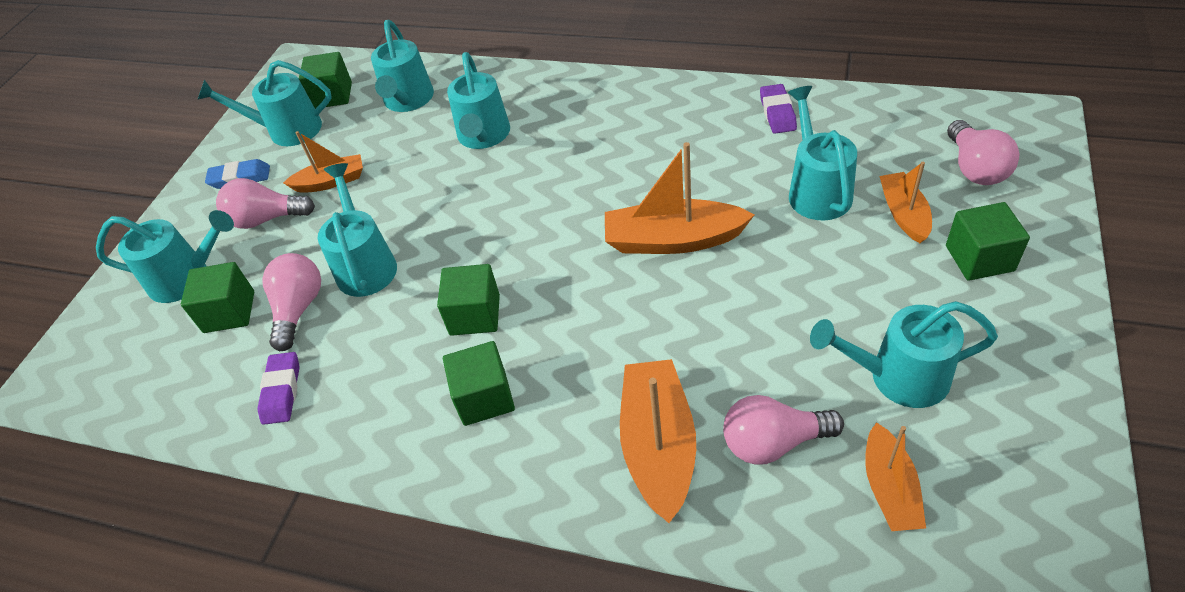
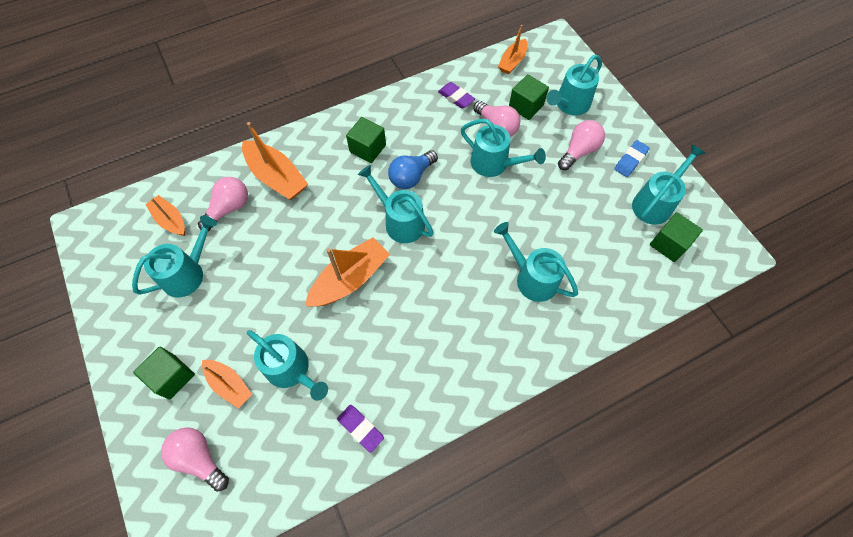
camera: 130 degrees right, 15 degrees up
(331, 181) = (578, 191): orange boat -> orange boat (512, 62)
(408, 101) = (615, 272): turquoise watering can -> turquoise watering can (400, 221)
(475, 315) = (411, 176): green cube -> blue light bulb

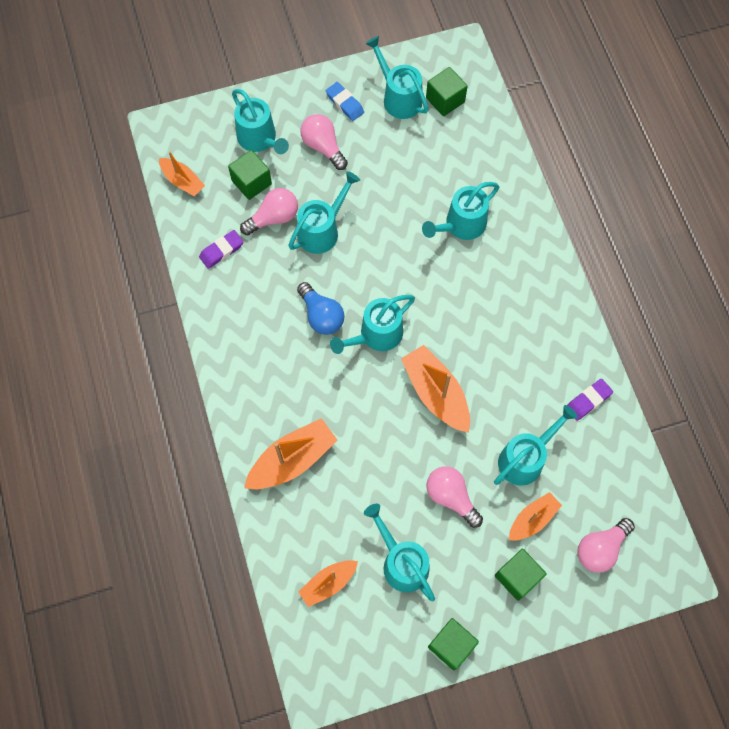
camera: 80 degrees left, 5 degrees up
(229, 208) = (325, 516): pink light bulb -> pink light bulb (451, 497)
(367, 148) = (273, 356): green cube -> green cube (451, 645)

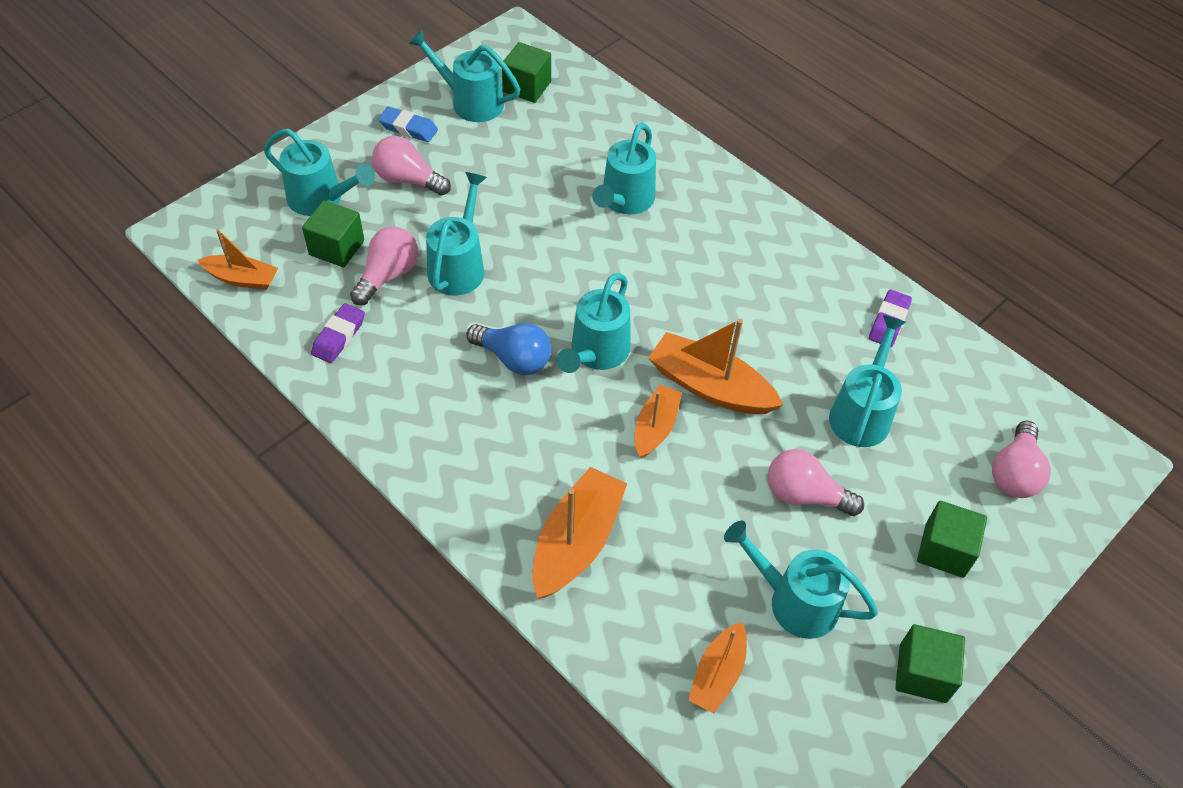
camera: 30 degrees left, 15 degrees down
(532, 519) = (916, 476): orange boat -> orange boat (655, 427)

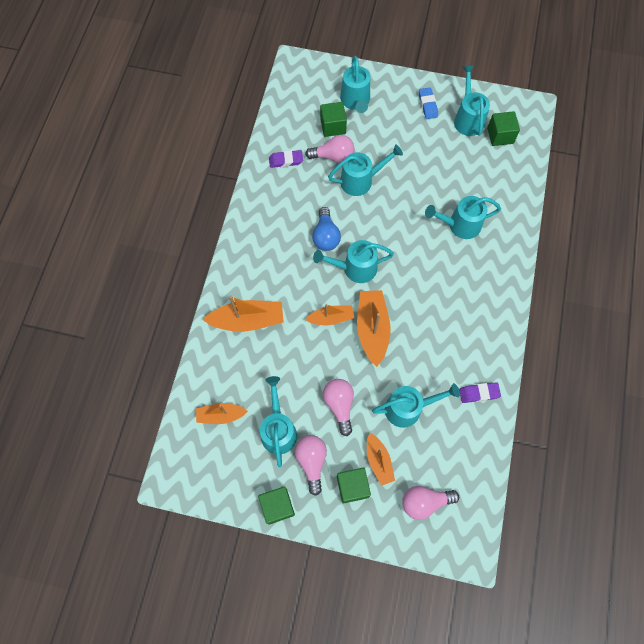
camera: 60 degrees right, 15 degrees up
(242, 278) = (288, 104): orange boat -> orange boat (378, 461)
(408, 180) = (395, 126): pink light bulb -> pink light bulb (311, 461)

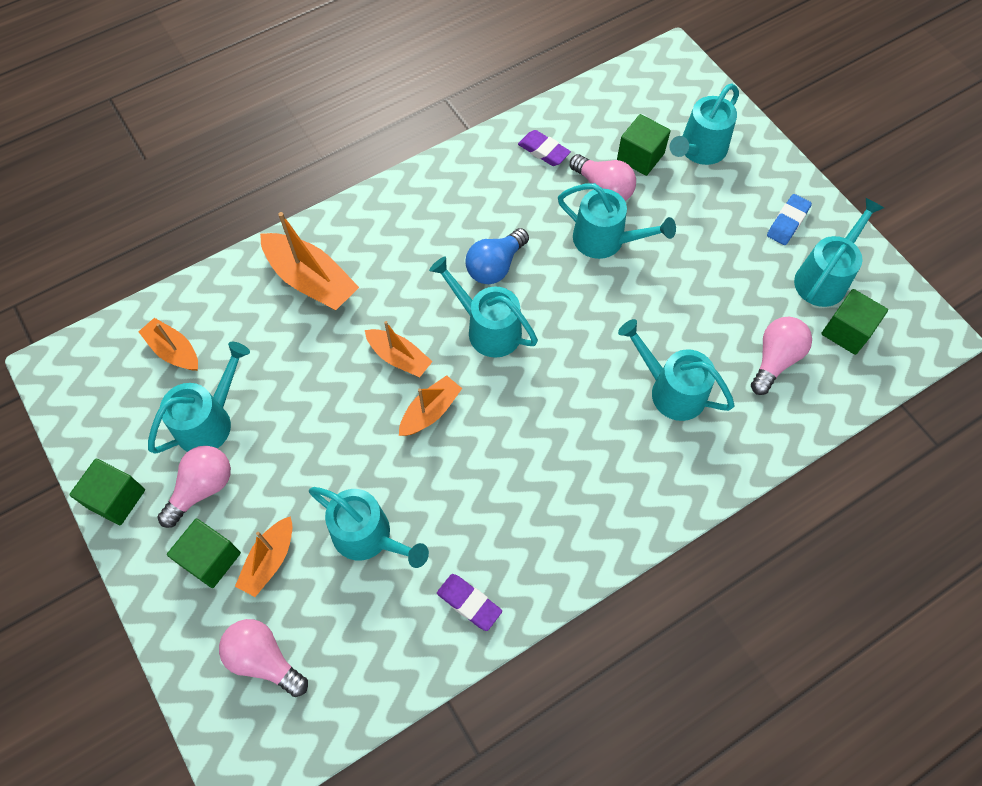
camera: 45 degrees right, 5 degrees down
(339, 405) = (300, 458): pink light bulb -> pink light bulb (775, 360)
(372, 329) = (430, 411): orange boat -> orange boat, size x0.62

